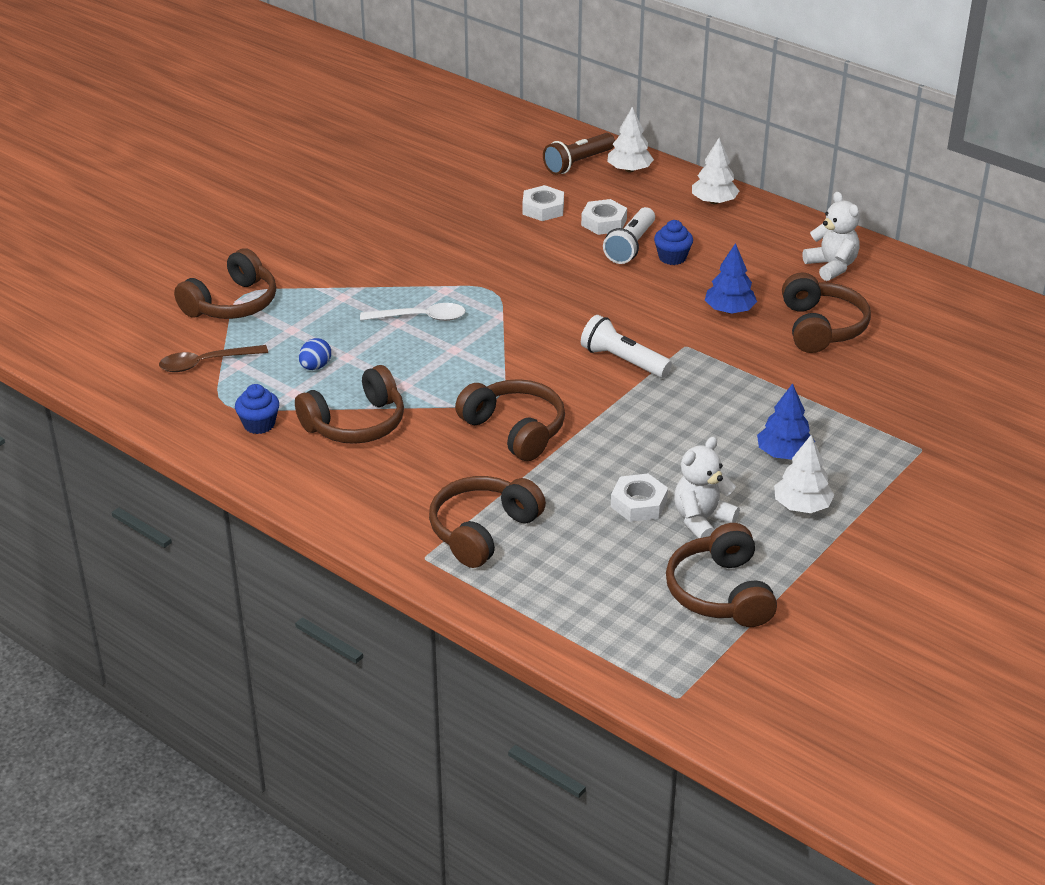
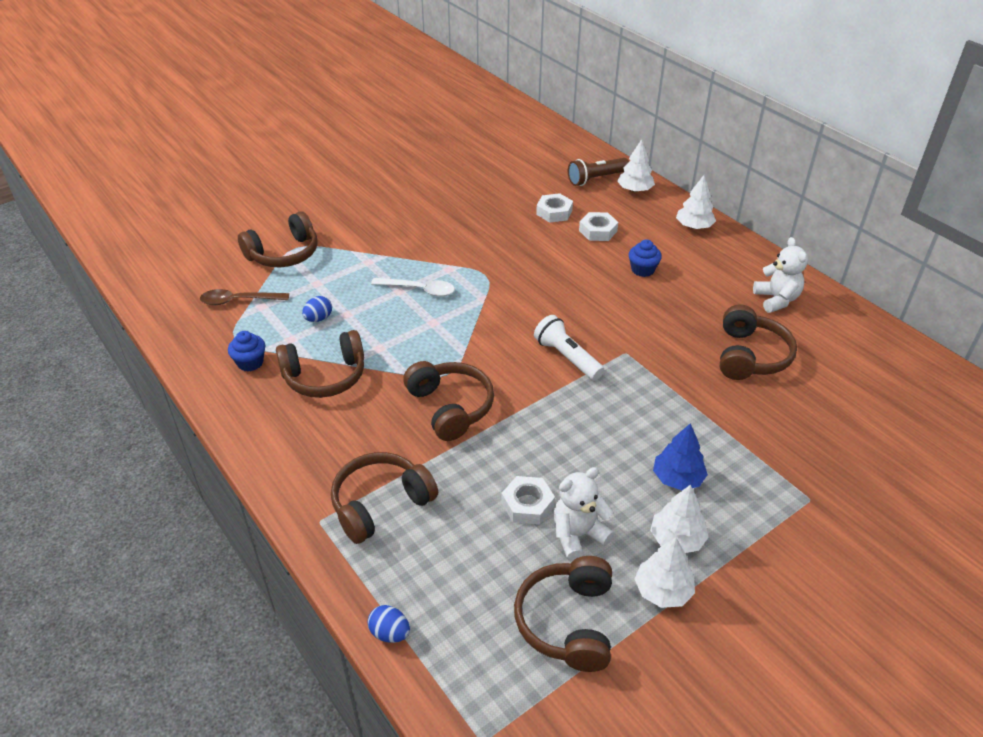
camera: 15 degrees right, 5 degrees up
(548, 635) = (390, 633): none -> blue egg
(630, 246) = (612, 254): white flashlight -> none
(729, 310) = (674, 326): blue tree -> none
(803, 551) = (663, 590): none -> white tree

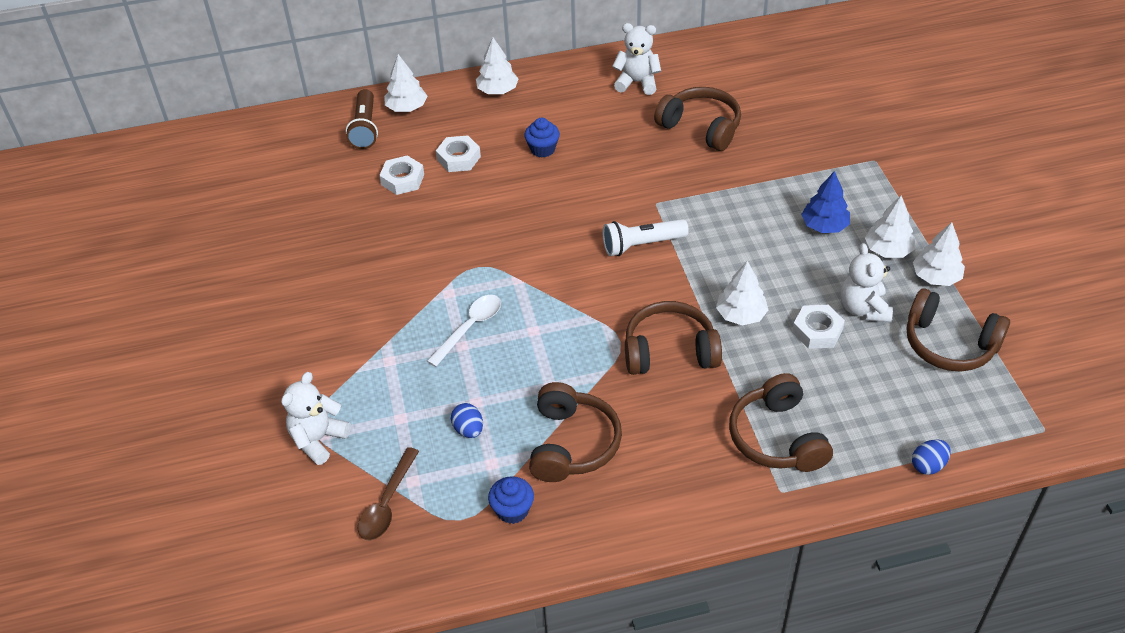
camera: 65 degrees left, 5 degrees up
(284, 254) = (318, 439): brown headphones -> white teddy bear
(518, 443) = (740, 315): none -> white tree

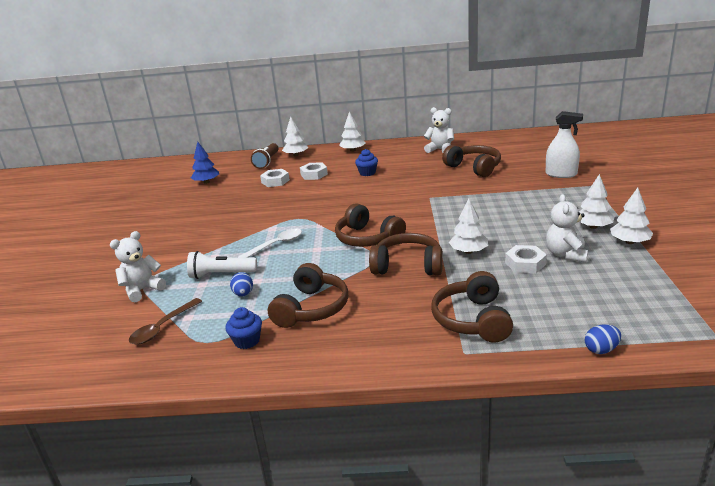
camera: 15 degrees right, 20 degrees down
(641, 245) = (411, 215): white flashlight -> white flashlight (221, 274)
(824, 226) = (547, 213): blue tree -> blue tree (206, 182)
(827, 137) = (561, 174): none -> white spray bottle
(949, 344) = (634, 278): brown headphones -> brown headphones (367, 238)

